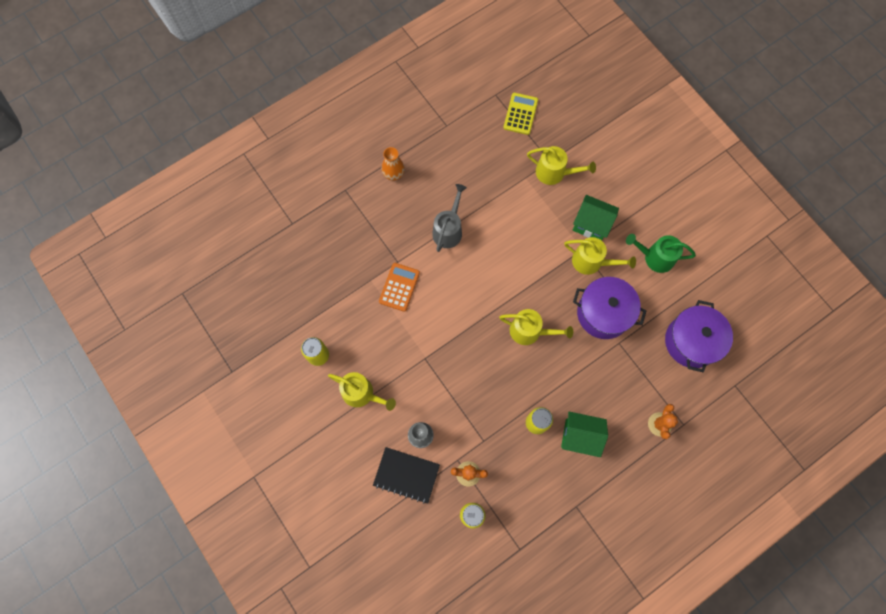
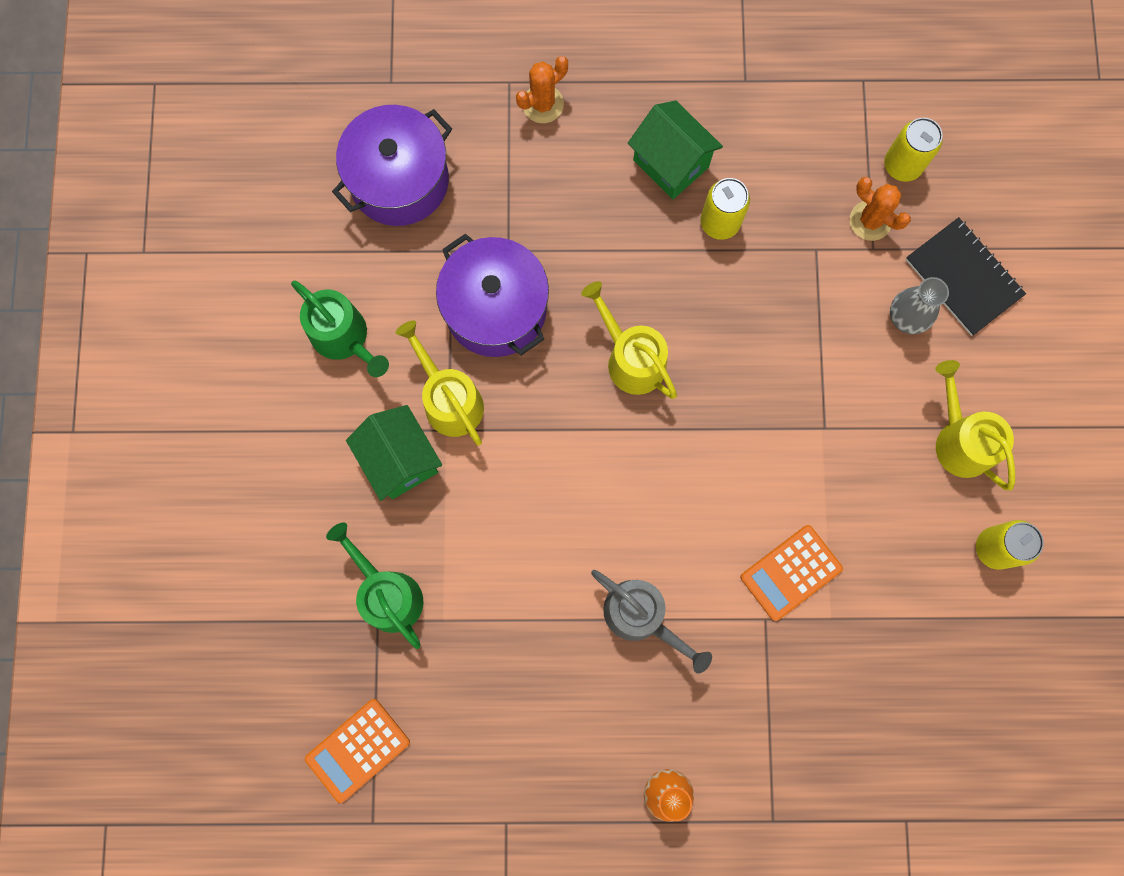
camera: 145 degrees left, 5 degrees up
(448, 230) = (641, 616): grey watering can -> grey watering can turned 105 degrees counterclockwise
(520, 114) = (357, 750): yellow calculator -> orange calculator
(554, 173) = (387, 593): yellow watering can -> green watering can

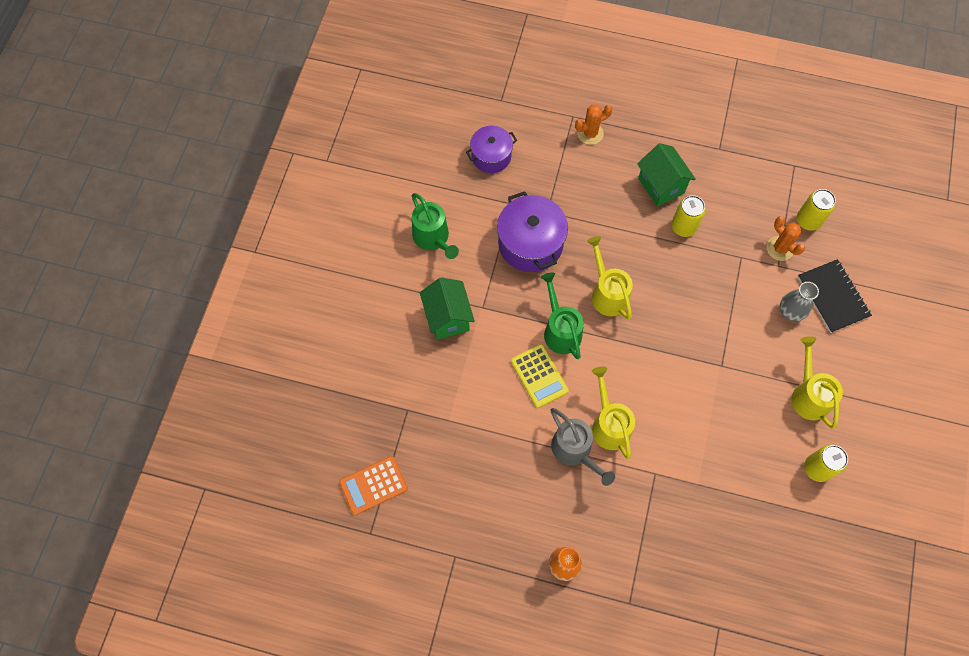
camera: 15 degrees right, 10 degrees down
(387, 593) = (418, 395): green watering can -> green watering can (560, 330)
(399, 180) = (491, 156): purple pot -> purple pot, size x0.64
(449, 400) = (487, 290): yellow watering can -> yellow watering can (609, 424)
(560, 515) = (539, 376): none -> yellow calculator
(791, 572) = (678, 449): orange calculator -> none

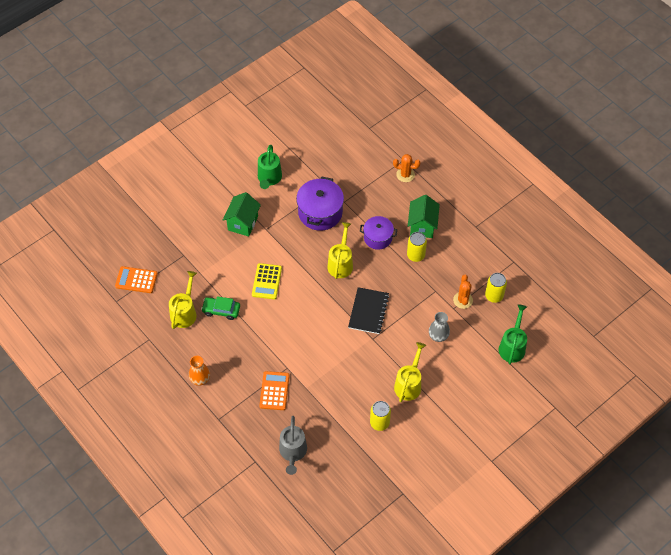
camera: 35 degrees right, 10 degrees down
(491, 156) = (337, 154): purple pot -> purple pot (378, 238)
(514, 453) = (221, 310): none -> green car
(560, 330) = (298, 266): green watering can -> green watering can (512, 346)
(575, 451) = (254, 329): grey watering can -> grey watering can (293, 452)
(609, 424) = (283, 328): yellow watering can -> yellow watering can (184, 312)
(665, 515) = (274, 391): none -> orange calculator
(832, 297) = (471, 344): black notebook -> black notebook (368, 311)

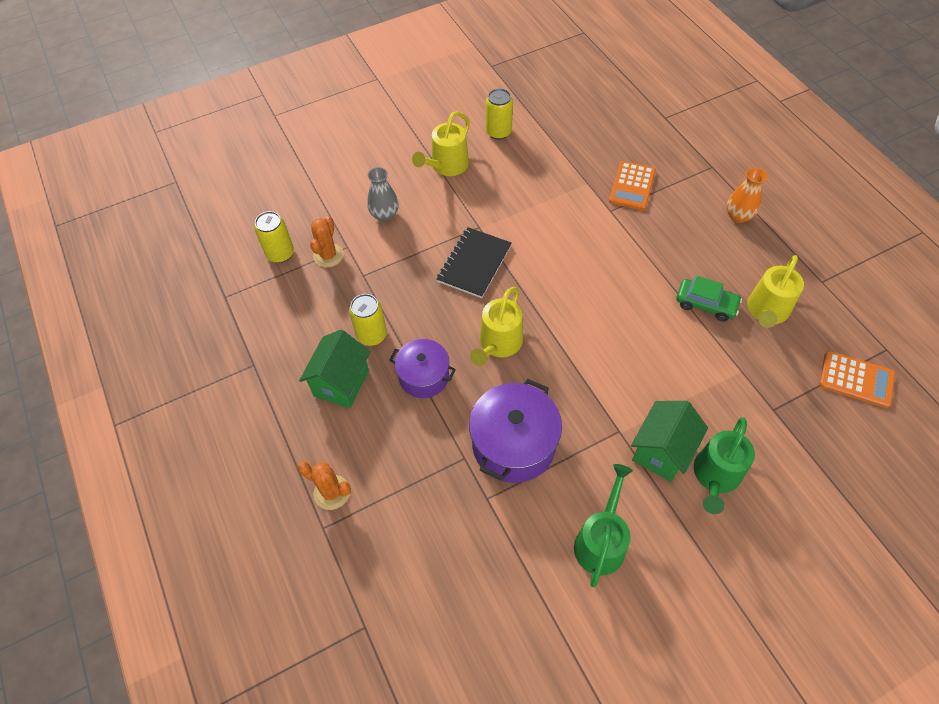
camera: 165 degrees left, 0 degrees up
(266, 281) = (627, 336): yellow calculator -> none
(293, 452) = (616, 119): grey watering can -> none
(512, 346) = (289, 186): green watering can -> green watering can (715, 476)

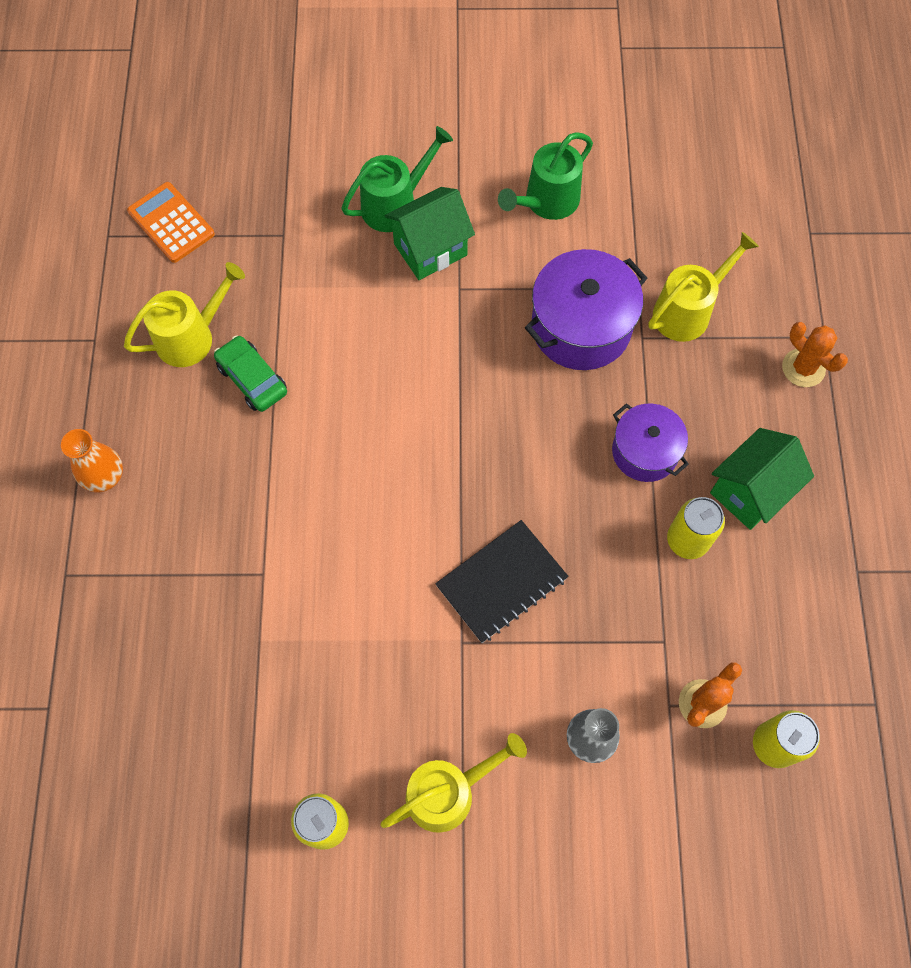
camera: 155 degrees left, 10 degrees up
(498, 344) = (533, 449): yellow watering can -> yellow watering can (687, 311)
(632, 186) = (202, 600): orange calculator -> none

